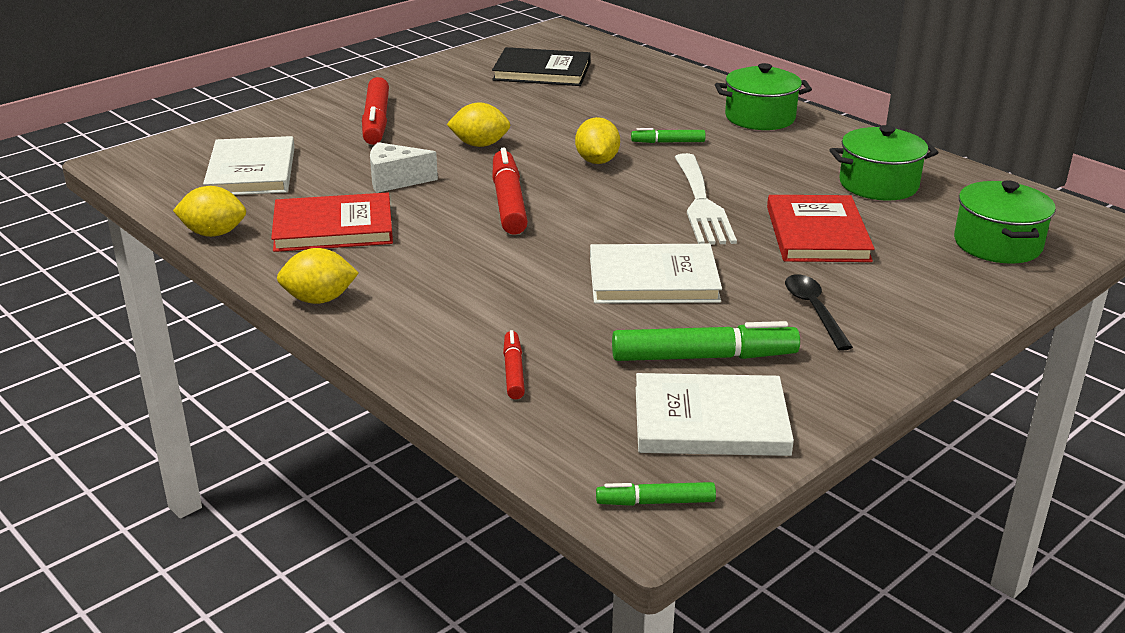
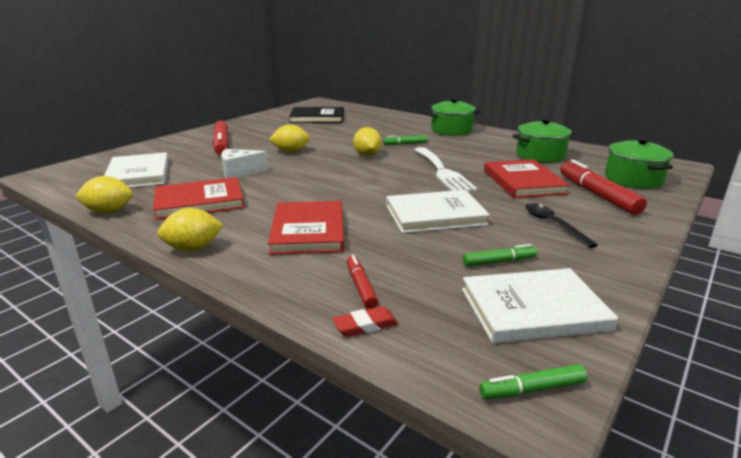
camera: 10 degrees left, 5 degrees down
(470, 288) = (308, 231): none -> red book
(503, 417) = (365, 325): none -> red eraser
(508, 202) = (319, 179): red marker -> red marker (597, 195)
(703, 357) = (499, 261): green marker -> green marker, size x0.54

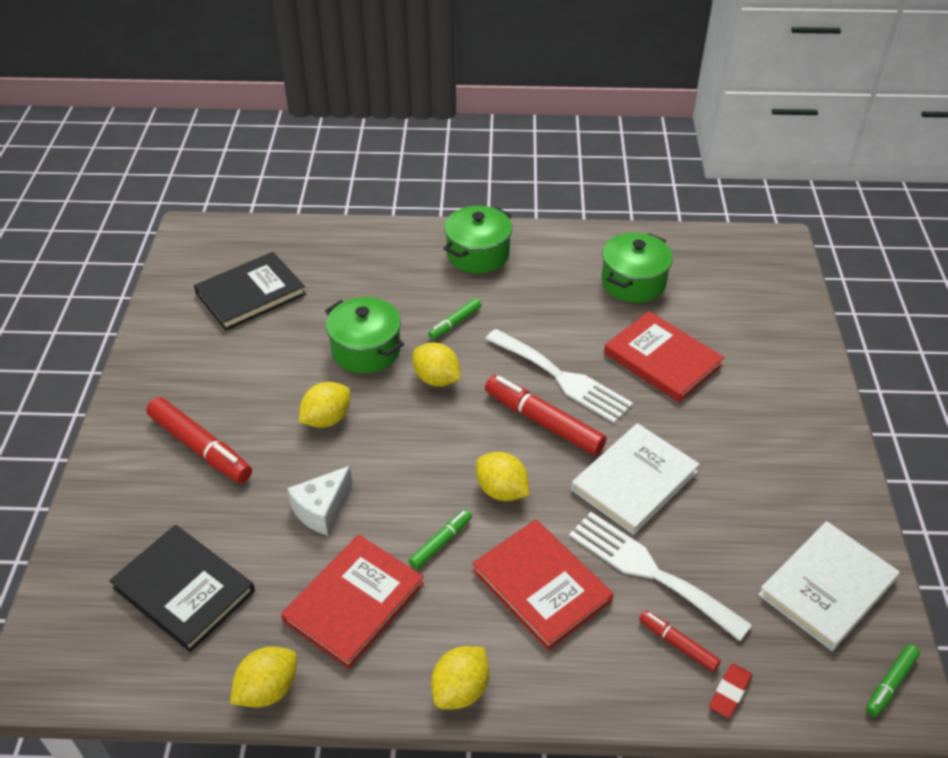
camera: 35 degrees left, 20 degrees up
(138, 174) = (184, 589): white book -> black book
(343, 194) = (501, 490): none -> yellow lemon
(390, 250) = (650, 571): none -> white fork
(499, 261) = (753, 532): green marker -> green marker (440, 543)
(553, 224) = (750, 438): black spoon -> none
(597, 195) = (748, 353): red marker -> red marker (543, 422)
(633, 179) = (758, 299): green pot -> green pot (366, 350)

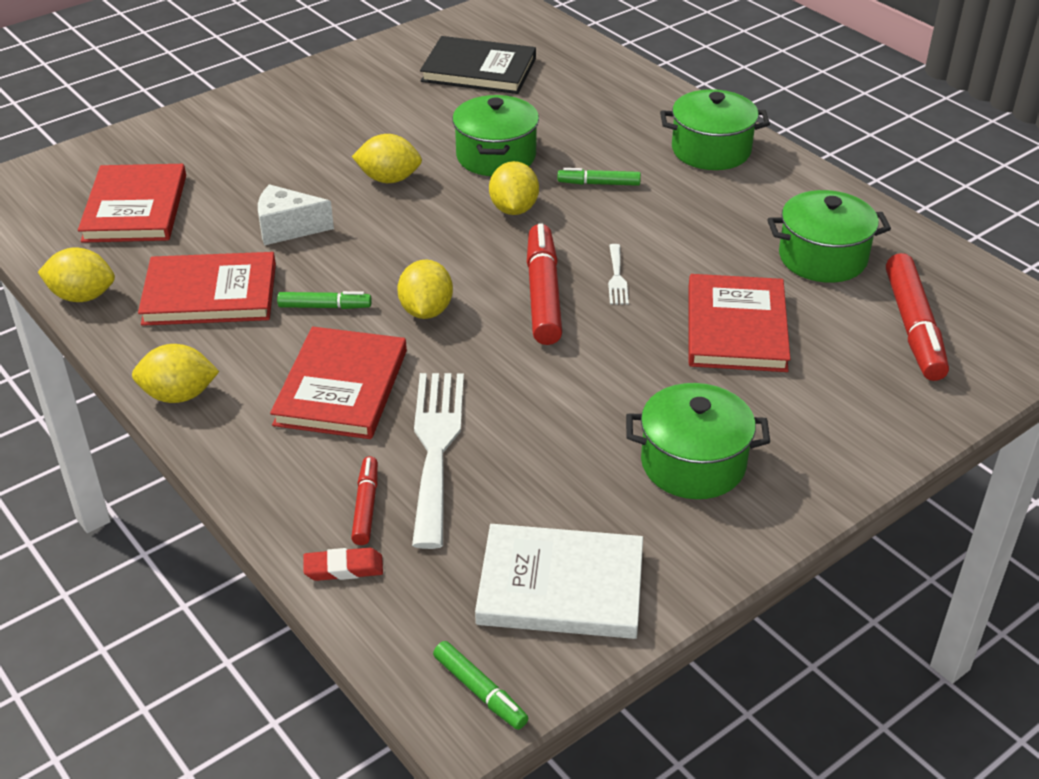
camera: 50 degrees right, 5 degrees down
(184, 589) = (135, 208): black book -> red book
(200, 447) = (282, 139): red marker -> red marker (913, 327)
(562, 378) = (617, 278): white fork -> white fork, size x0.45
(634, 481) = (541, 385): white book -> none
(767, 458) = (693, 464): none -> green pot
(890, 683) = (480, 691): green marker -> green marker turned 135 degrees counterclockwise

